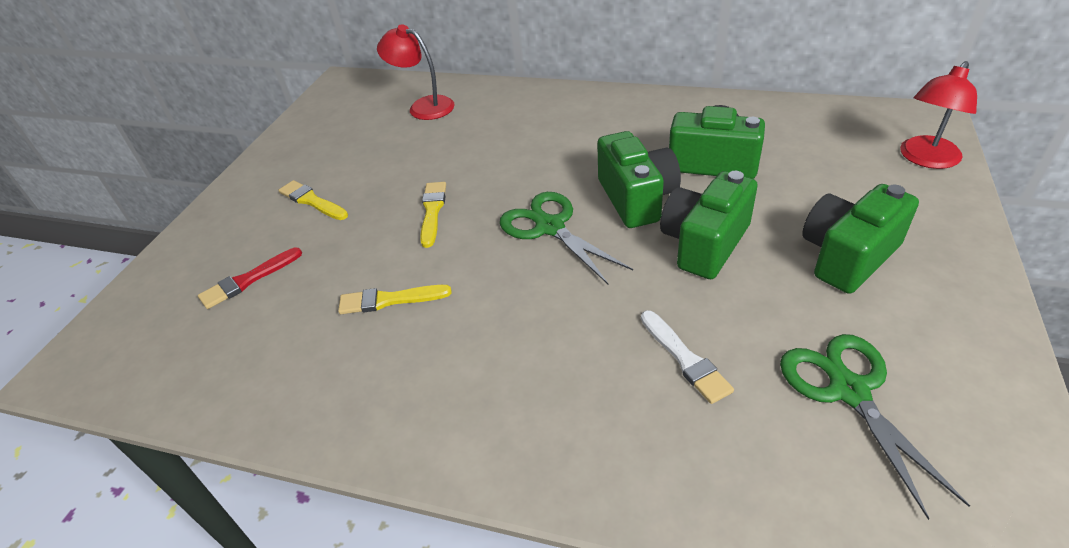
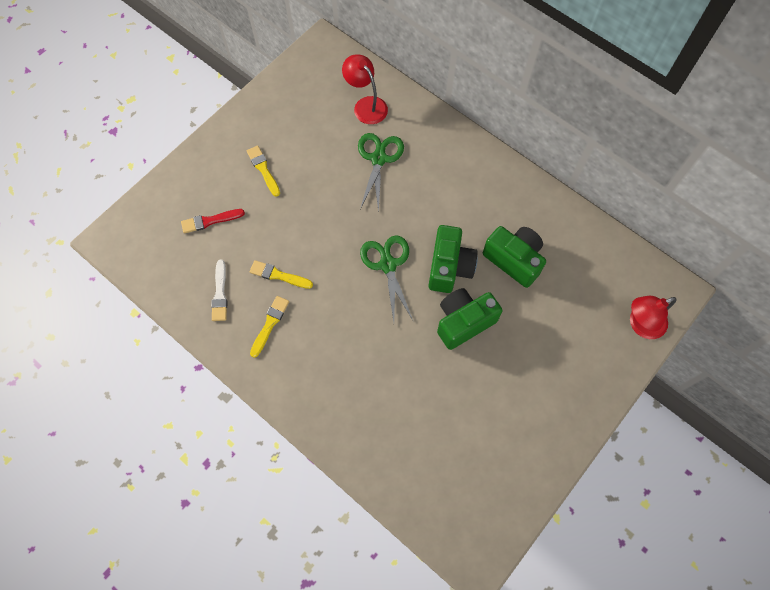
camera: 20 degrees right, 25 degrees up
(432, 211) = (329, 216): yellow brush -> yellow brush (270, 324)
(685, 359) = (403, 390): white brush -> white brush (220, 293)
(847, 256) = (532, 371): green camera -> none
(848, 391) = (466, 446): green scissors -> green scissors (378, 159)

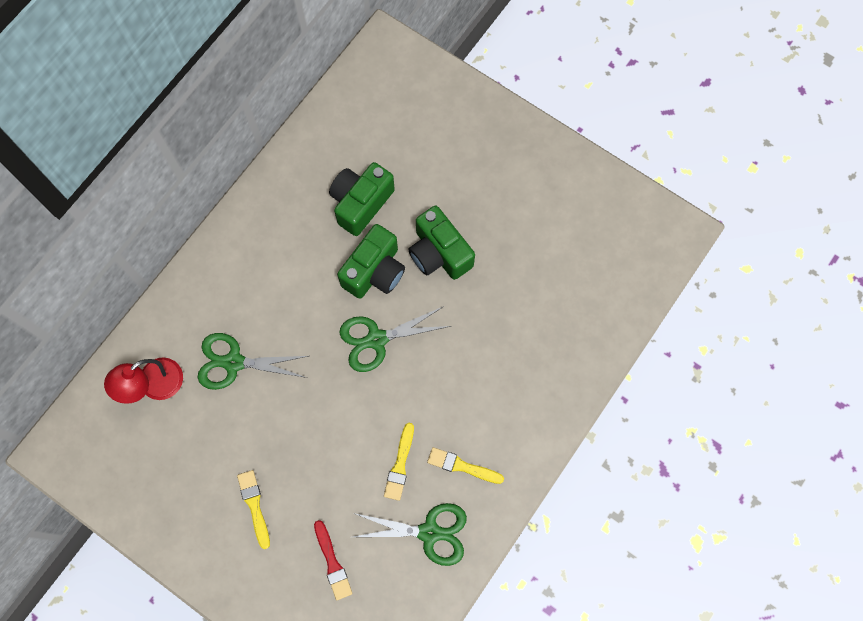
camera: 95 degrees left, 5 degrees up
(220, 293) = (429, 532): white brush -> green scissors
(263, 169) = (254, 506): yellow brush -> yellow brush turned 105 degrees clockwise
(449, 267) = (374, 271): green camera -> green camera turned 120 degrees clockwise
(640, 325) = (425, 79): red lamp -> none

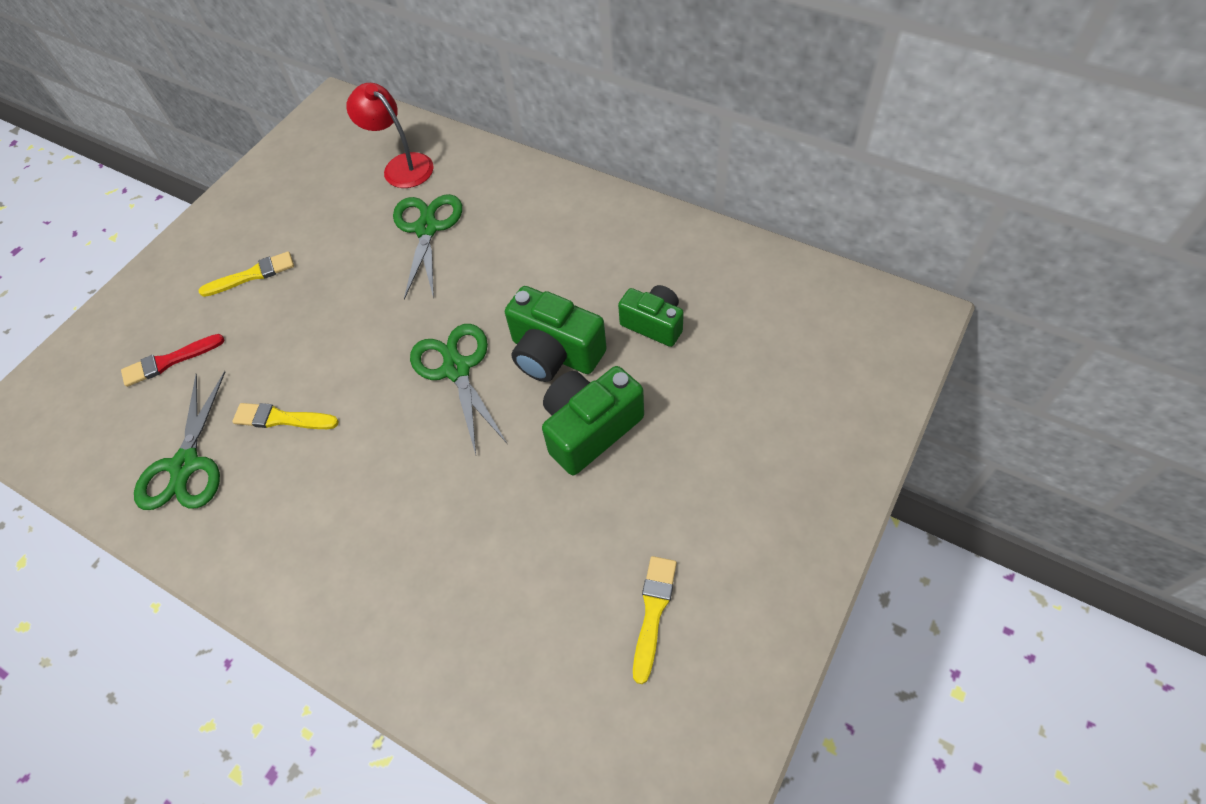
camera: 90 degrees right, 15 degrees down
(361, 203) = (654, 324): green camera -> green camera, size x0.66
(462, 466) = (270, 496): yellow brush -> yellow brush (653, 612)

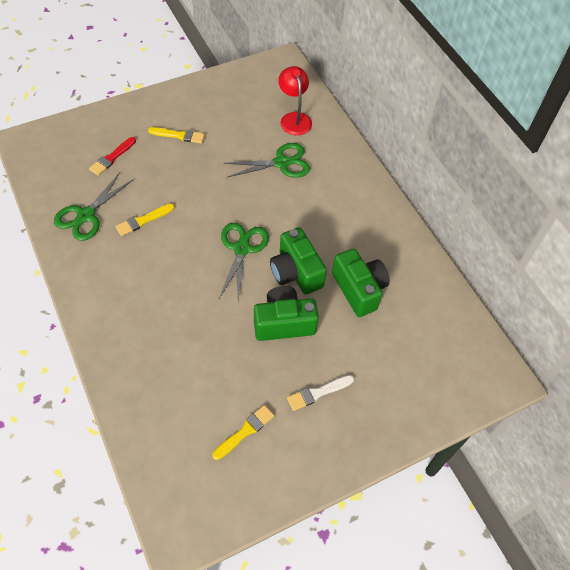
camera: 25 degrees right, 0 degrees up
(169, 361) = (112, 157): red brush -> red brush turned 60 degrees counterclockwise
(282, 418) = (143, 220): yellow brush -> yellow brush turned 75 degrees counterclockwise
(427, 229) = (281, 163): green scissors -> green scissors turned 45 degrees clockwise
(654, 324) = (359, 289): green camera -> green camera, size x1.50
(708, 490) = (318, 393): none -> white brush

